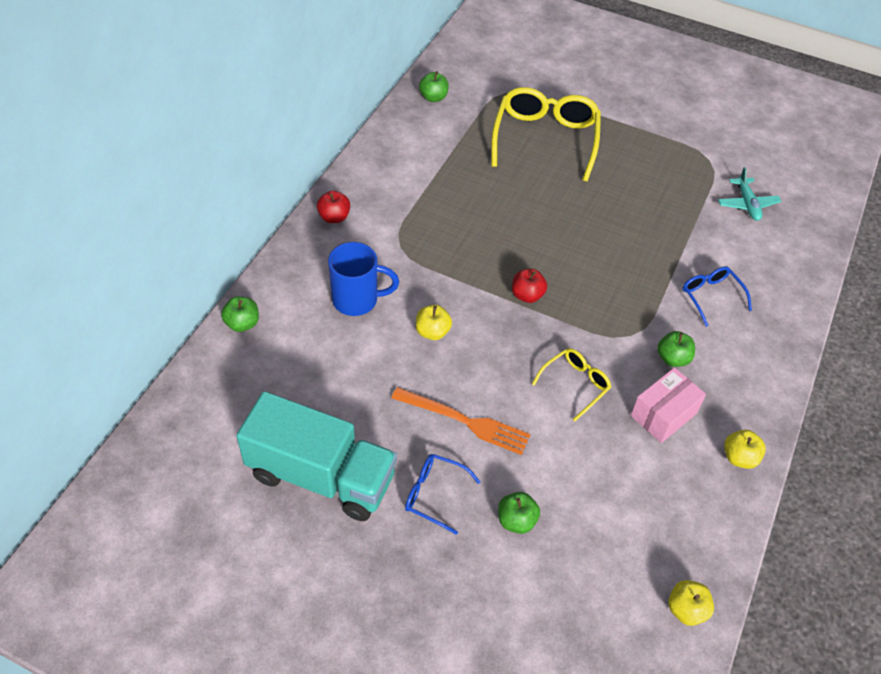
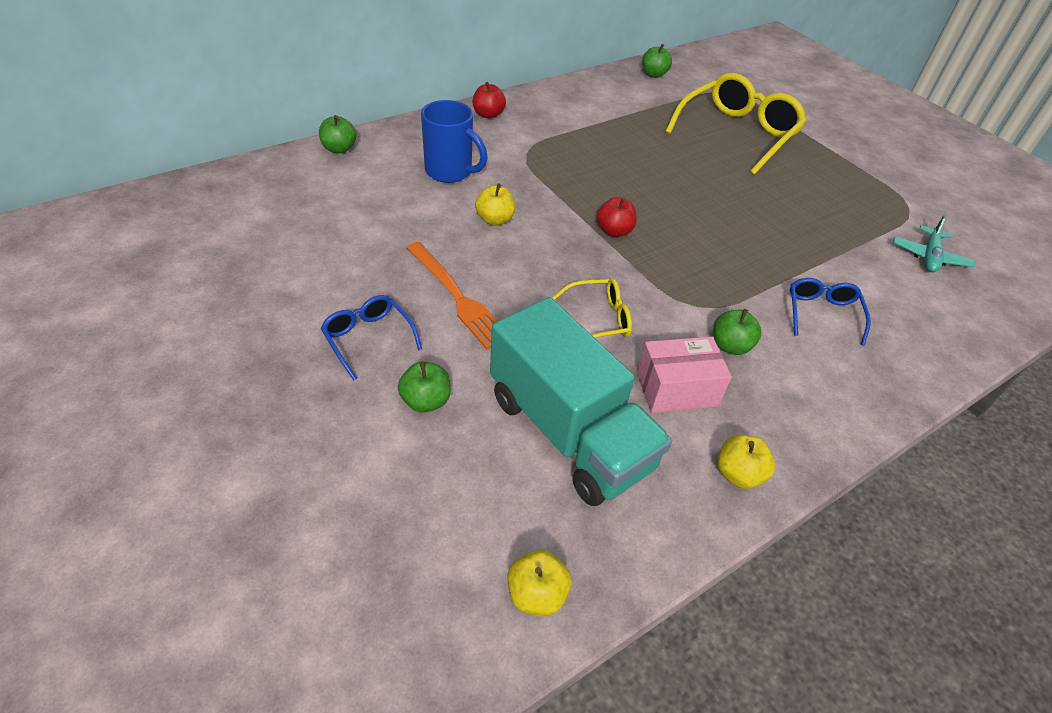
camera: 30 degrees right, 5 degrees down
(321, 476) = (284, 275): turquoise truck -> turquoise truck (569, 432)

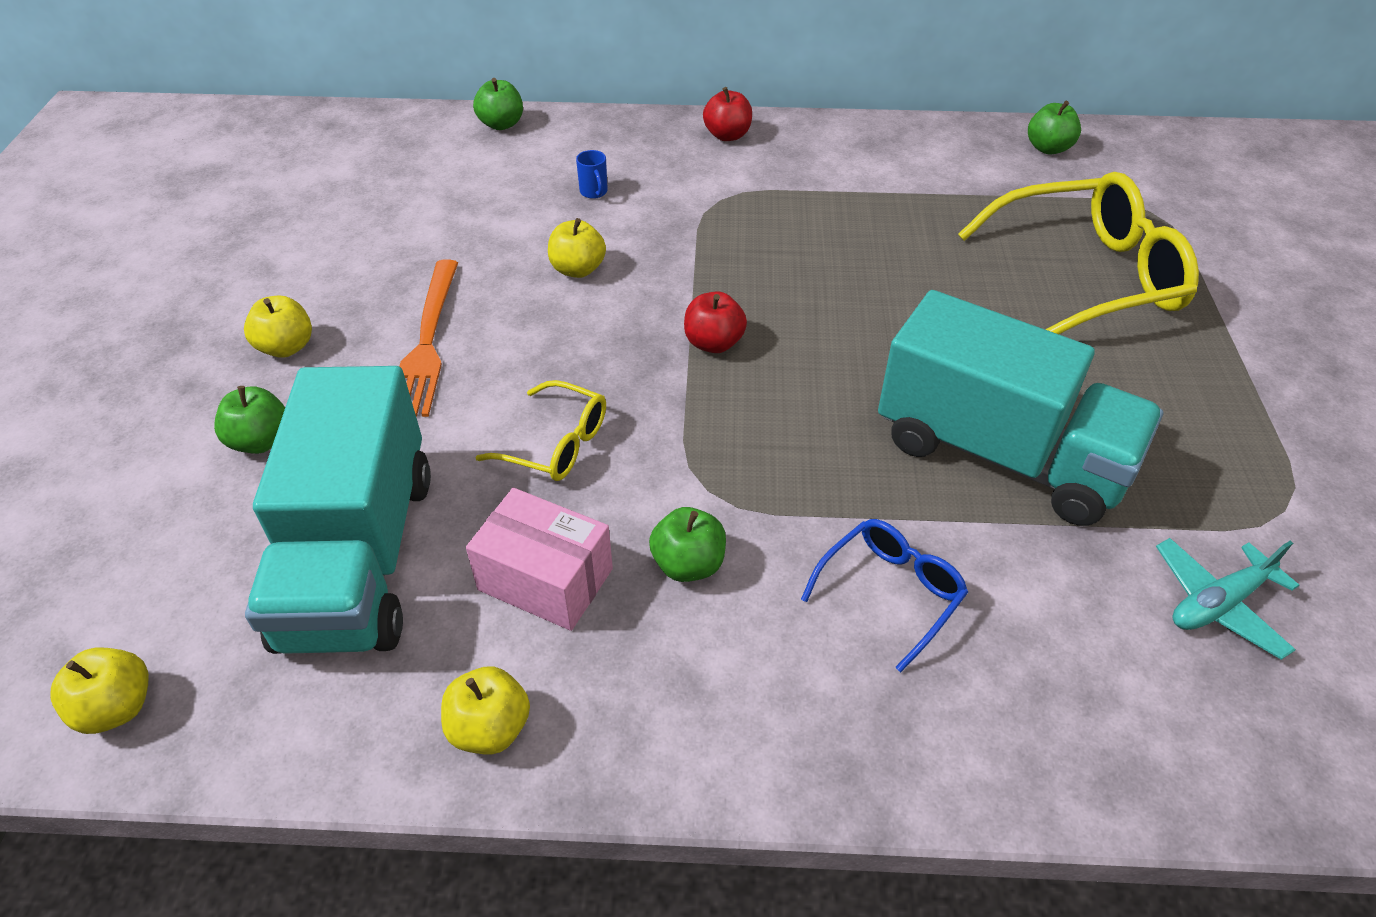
camera: 40 degrees right, 0 degrees up
(368, 339) = (286, 347): blue glasses -> yellow apple
(450, 172) = (594, 192): blue mug -> blue mug, size x0.42
(793, 230) = (1000, 453): none -> turquoise truck

